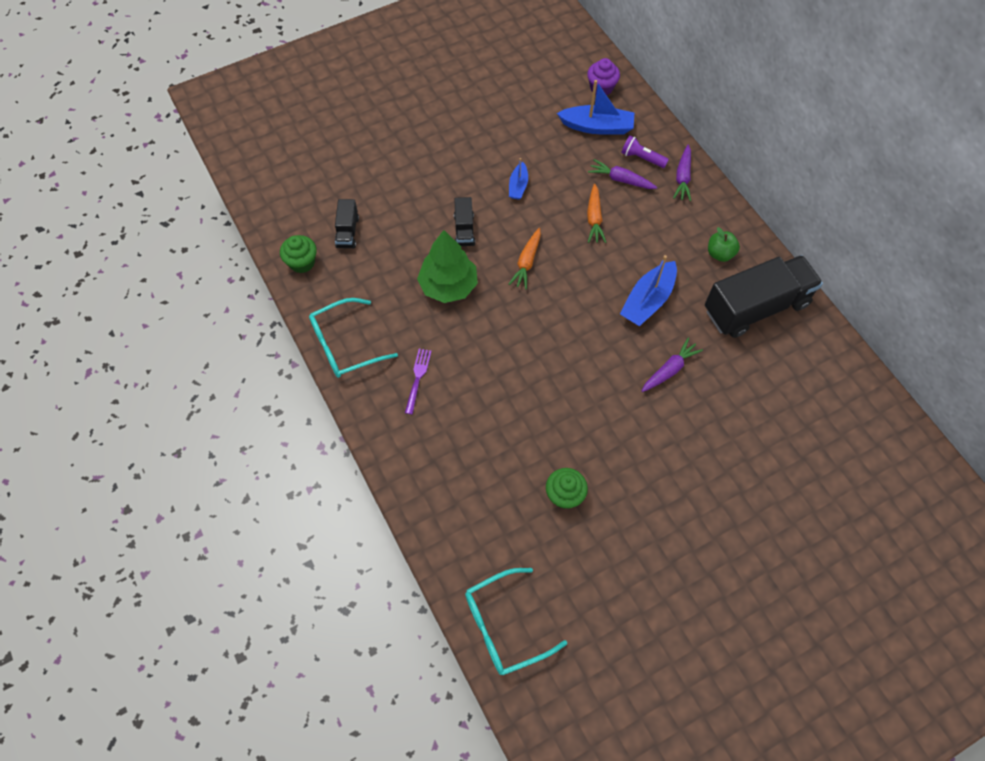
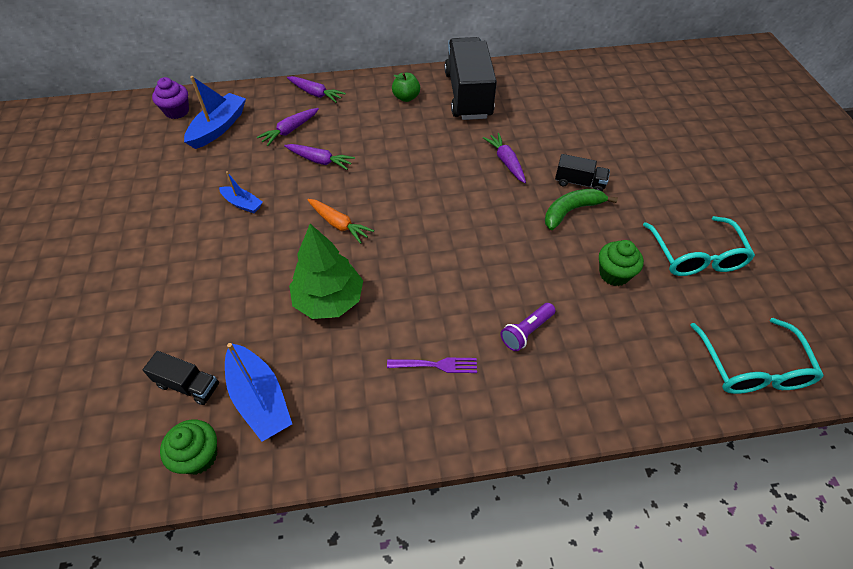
camera: 70 degrees left, 10 degrees down
(345, 345) = (354, 434): turquoise glasses -> turquoise glasses (695, 255)
(418, 378) = (435, 365): purple fork -> purple fork turned 150 degrees clockwise
(464, 230) = (266, 264): black truck -> black truck (579, 183)
(594, 218) = (320, 161): orange carrot -> purple carrot
(628, 443) = (571, 211): none -> green banana
(642, 158) = (277, 111): purple flashlight -> purple flashlight (526, 331)
(648, 301) = (429, 153): blue boat -> blue boat (260, 398)

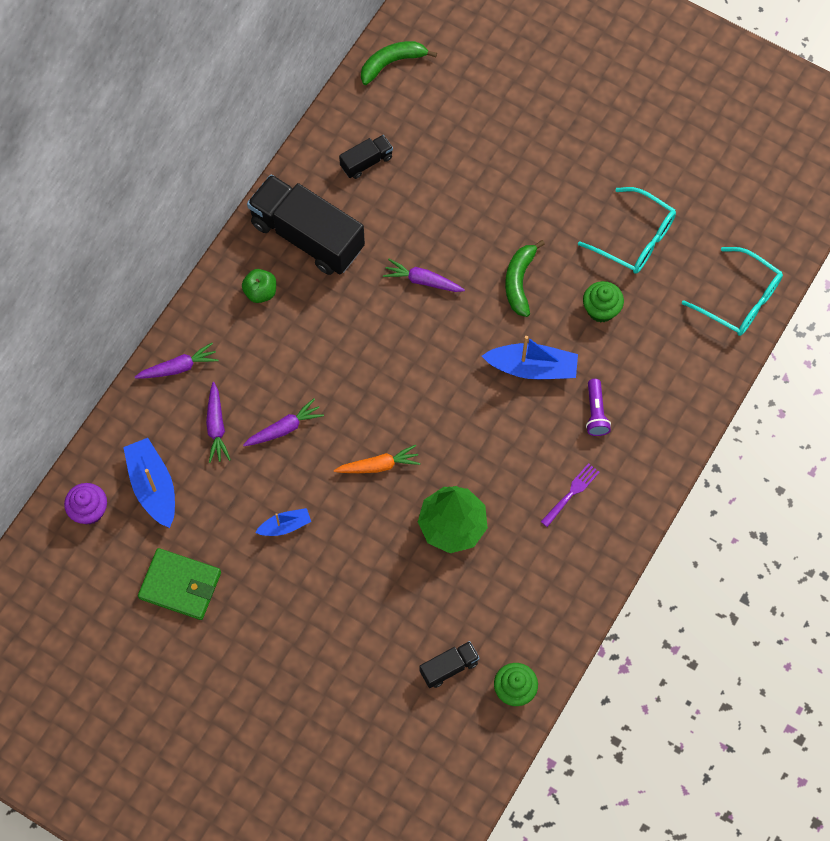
camera: 50 degrees left, 15 degrees up
(150, 179) = (180, 585): none -> green wallet
(260, 398) = (501, 626): blue boat -> blue boat (532, 368)
(579, 183) = (496, 247): black truck -> black truck (366, 162)
(625, 64) = (391, 63): none -> green banana

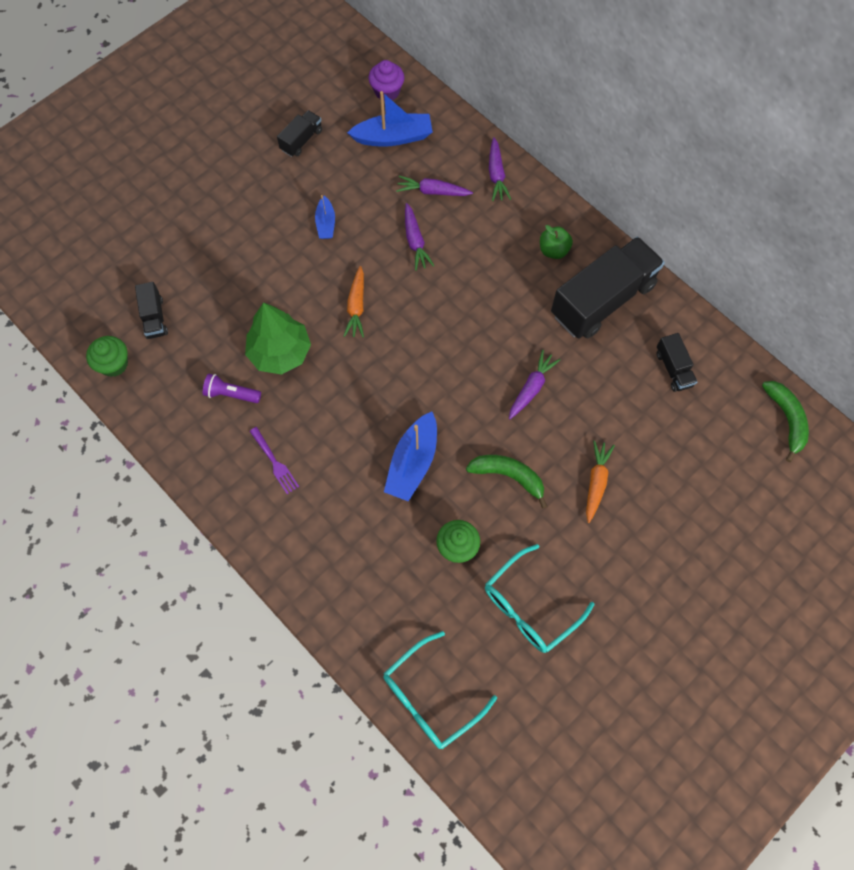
camera: 105 degrees right, 0 degrees up
(180, 585) = (301, 140): green wallet -> black truck
(502, 207) = (596, 482): none -> orange carrot
(596, 412) = (348, 509): purple flashlight -> purple flashlight (231, 394)

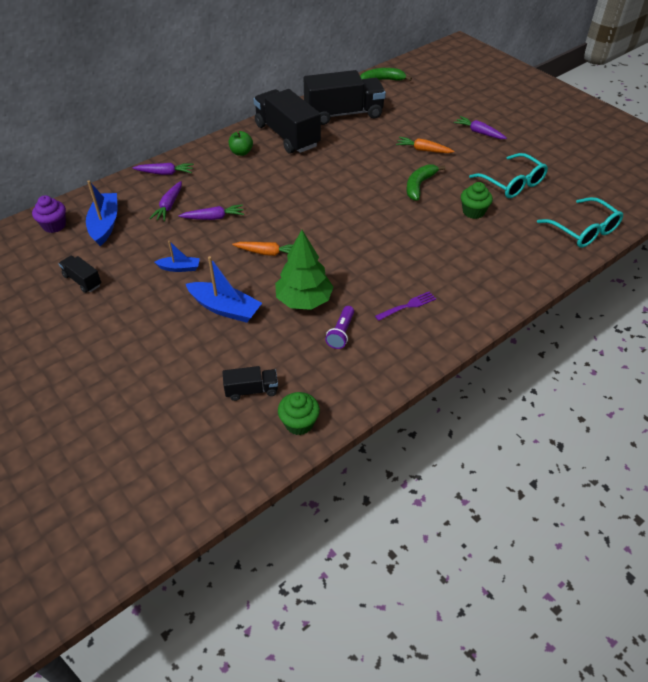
camera: 85 degrees left, 20 degrees down
(413, 463) = (408, 229): blue boat -> blue boat (225, 308)
(531, 388) = (351, 170): purple carrot -> purple carrot (479, 132)
(673, 369) = (343, 114): black truck -> black truck, size x2.18

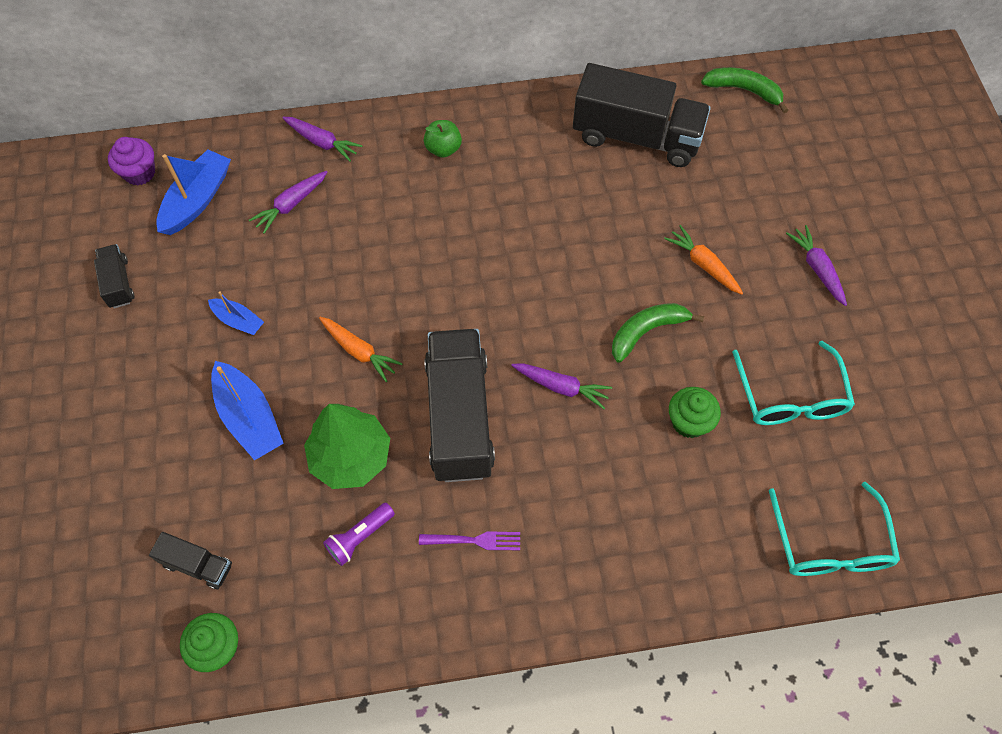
camera: 30 degrees right, 15 degrees up
(214, 218) = (332, 254): purple carrot -> purple carrot (561, 387)
(287, 136) = (526, 144): black truck -> black truck (459, 417)

